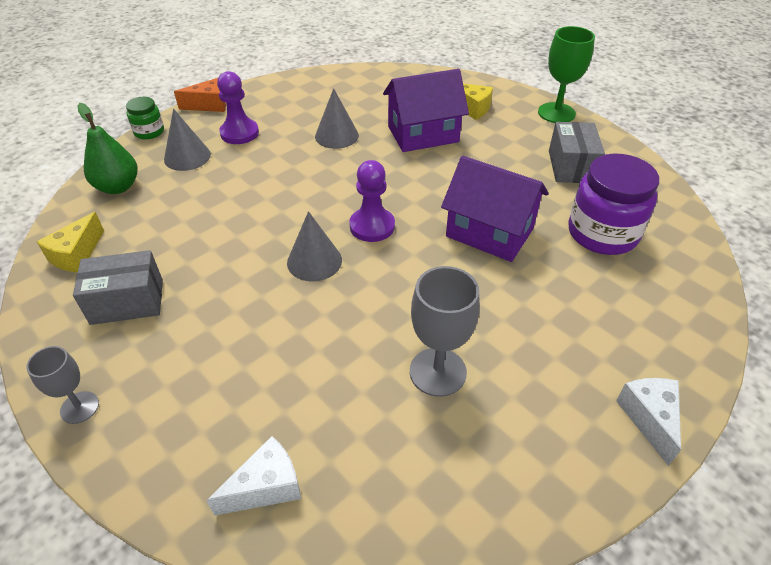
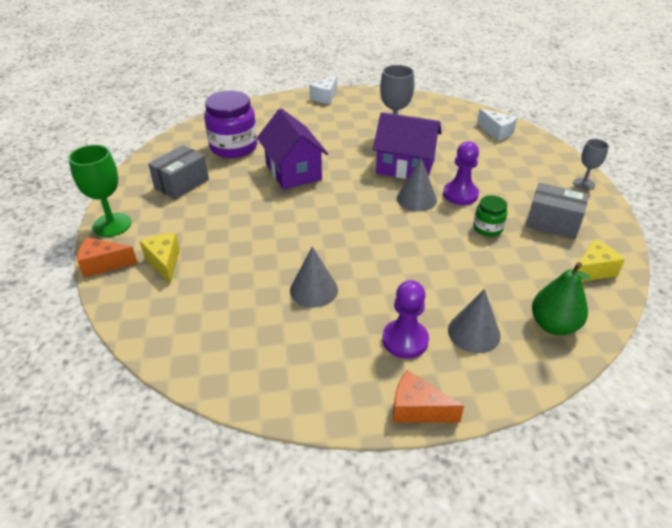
camera: 145 degrees left, 5 degrees down
(149, 132) = (508, 394): green jar -> green jar (487, 228)
(266, 487) = (496, 132): white cheese -> white cheese turned 135 degrees counterclockwise
(372, 226) = (360, 203): purple pawn -> purple pawn (460, 194)
(423, 134) = (240, 255): purple house -> purple house (405, 167)
(509, 91) = (103, 264): none -> orange cheese

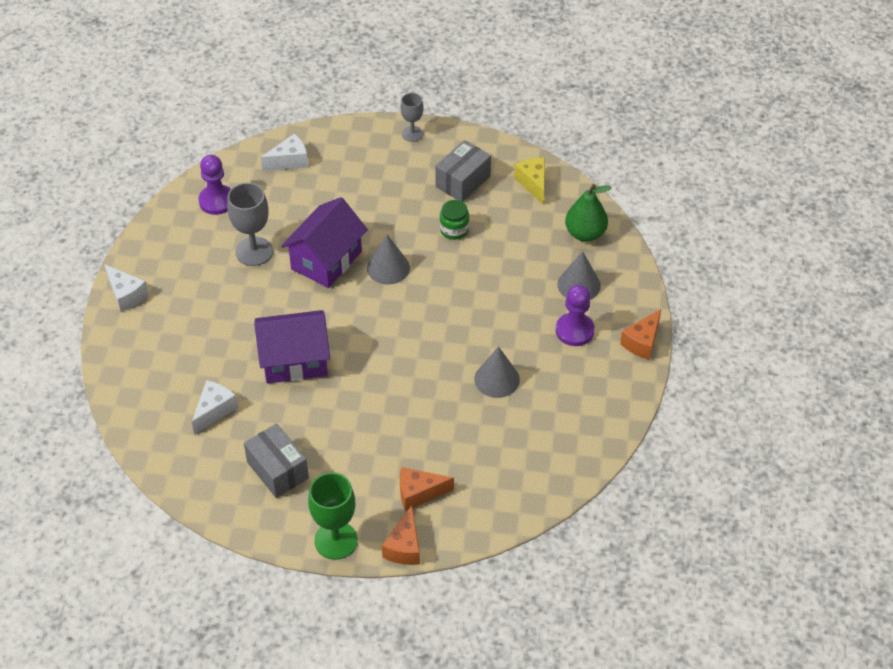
camera: 75 degrees left, 10 degrees up
(164, 262) = (419, 493): yellow cheese -> orange cheese
(233, 147) = (214, 410): purple jar -> white cheese
(460, 194) = (394, 231): purple pawn -> purple pawn (217, 201)

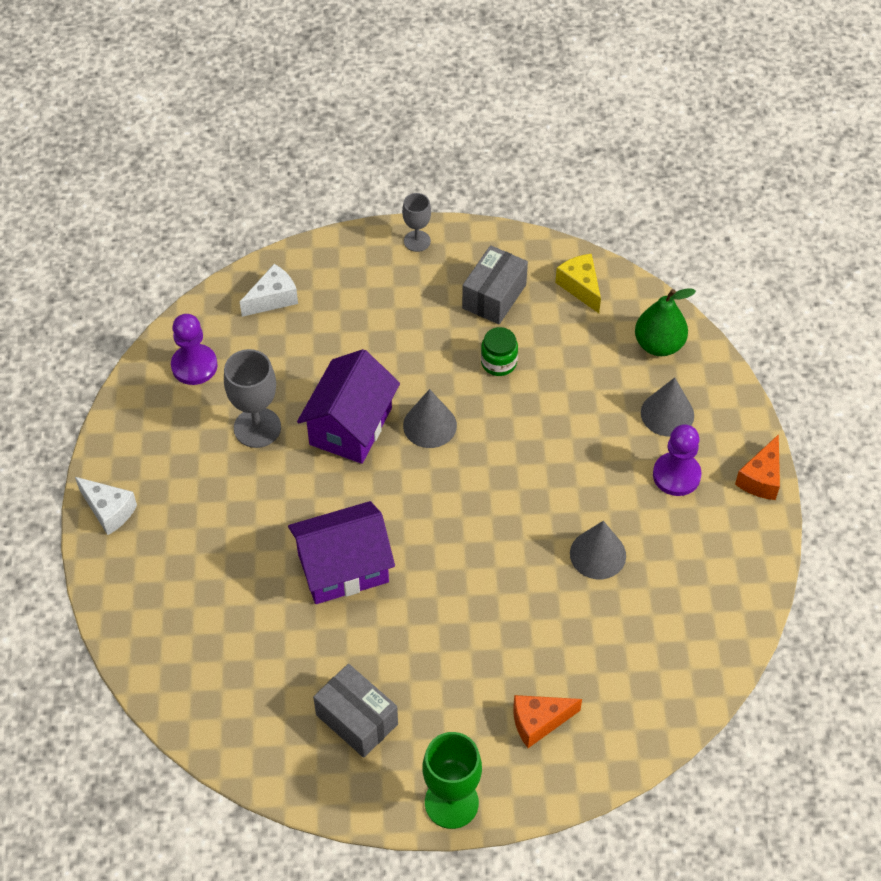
camera: 10 degrees left, 5 degrees up
(214, 410) = (258, 651): white cheese -> none
(404, 547) = (538, 797): orange cheese -> none

